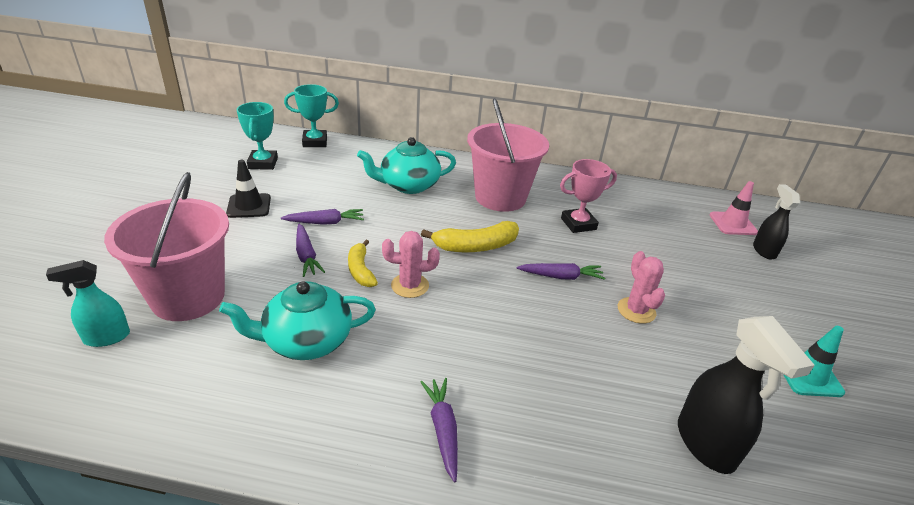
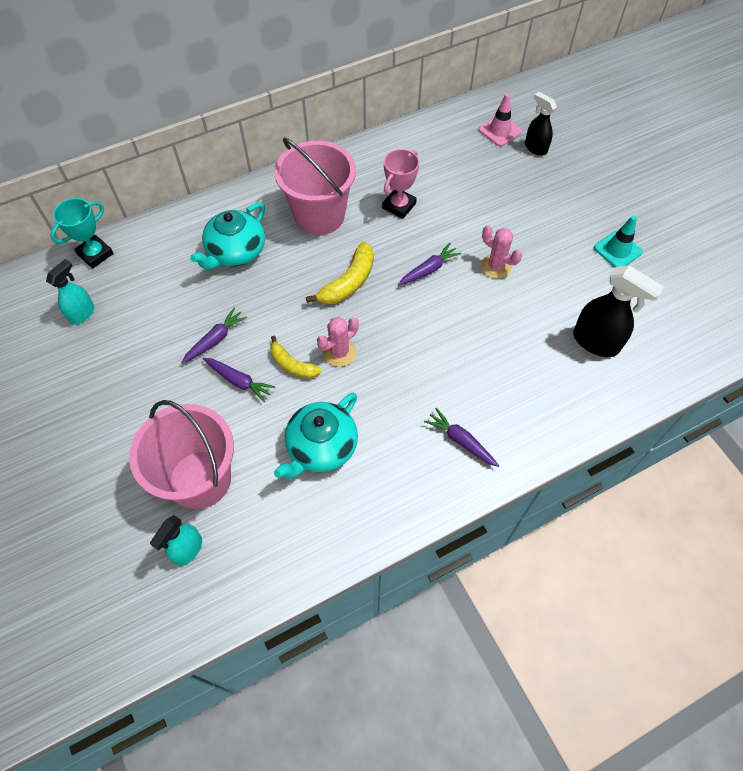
camera: 35 degrees left, 25 degrees up
(249, 206) = (133, 368): black traffic cone -> none
(263, 163) = (82, 313): turquoise trophy -> turquoise spray bottle

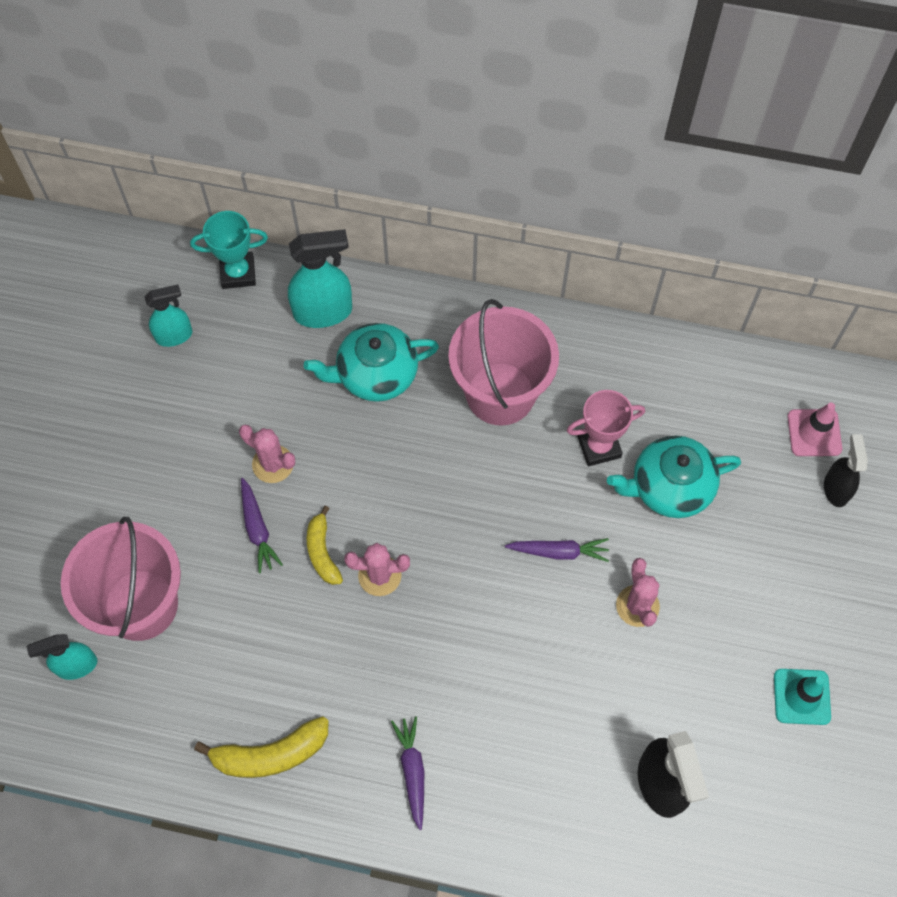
camera: 40 degrees right, 5 degrees up
(172, 240) = (323, 312): none -> turquoise spray bottle
(215, 339) = (273, 464): purple carrot -> pink cactus
(321, 447) = (274, 664): turquoise teapot -> turquoise teapot (669, 487)
(348, 282) = (460, 500): yellow banana -> yellow banana (270, 754)

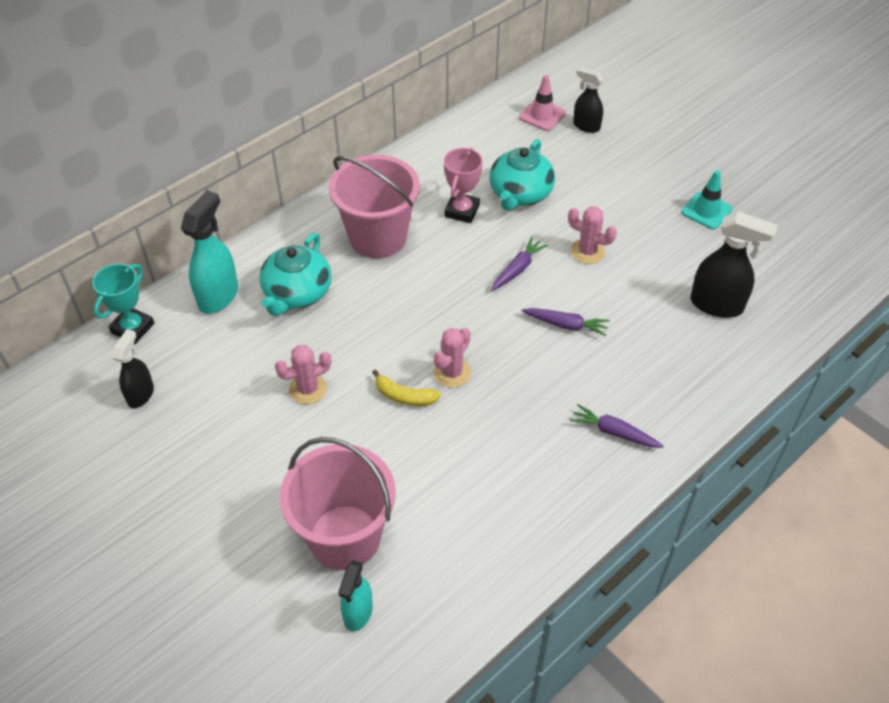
camera: 55 degrees left, 15 degrees down
(174, 335) = (141, 394): turquoise spray bottle -> black spray bottle
(257, 529) = (351, 426): purple carrot -> purple carrot (566, 325)
(270, 754) = (537, 514): yellow banana -> none

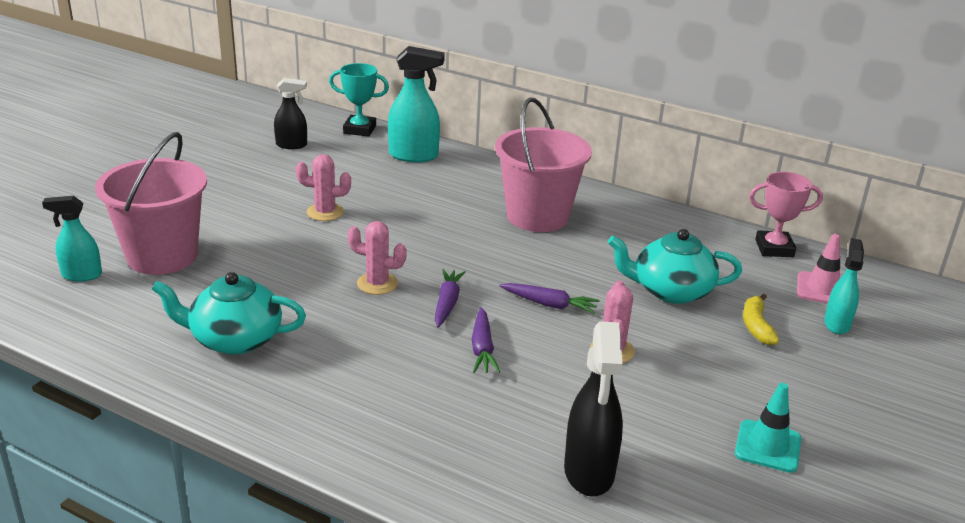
camera: 70 degrees right, 20 degrees down
(297, 293) = (438, 189): turquoise teapot -> turquoise teapot (235, 339)
(308, 389) = (325, 212): pink cactus -> pink cactus turned 45 degrees counterclockwise
(404, 396) = (335, 261): yellow banana -> yellow banana (756, 326)
(462, 211) = (613, 257): pink trophy -> pink trophy (774, 248)
(586, 126) = (837, 324): black spray bottle -> turquoise spray bottle
(614, 432) = (334, 402): purple carrot -> purple carrot (447, 303)

